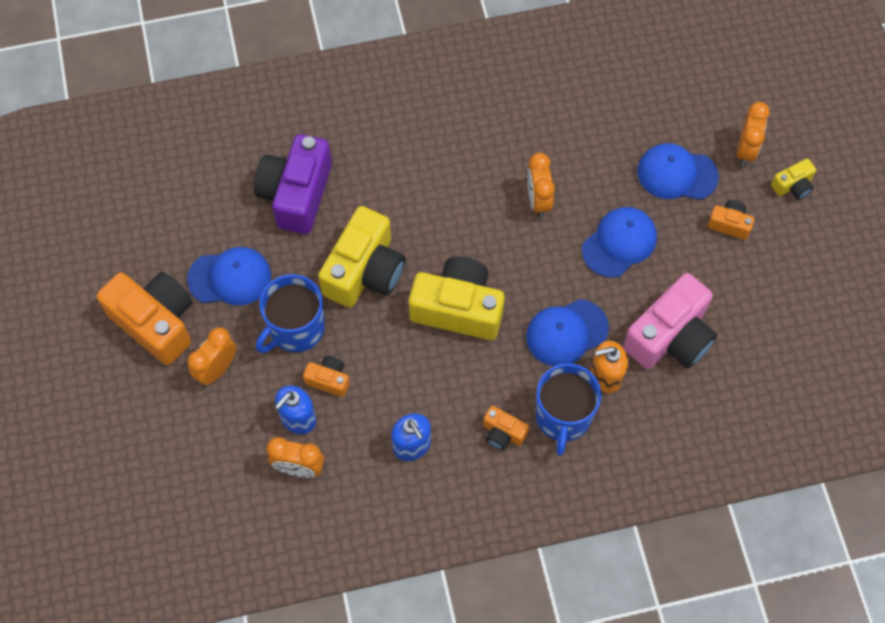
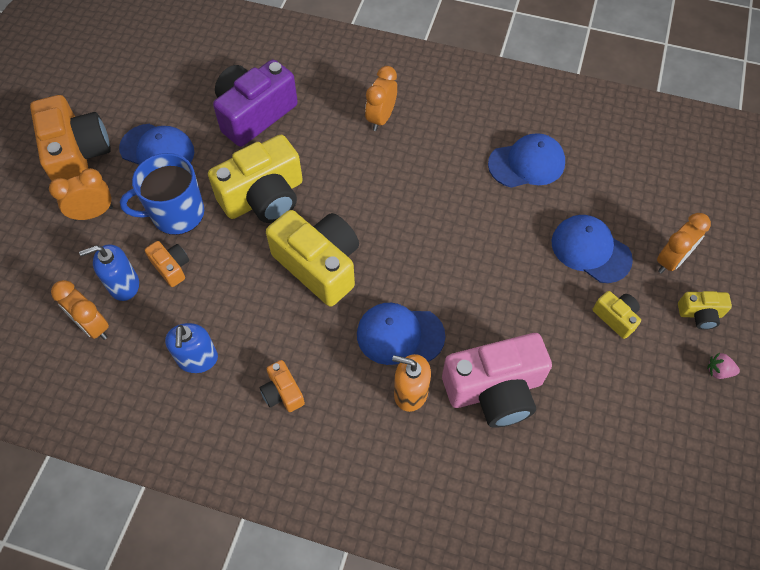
camera: 30 degrees right, 5 degrees down
(538, 200) = (449, 212): orange clock -> orange clock (381, 118)
(563, 417) = (346, 408): blue mug -> none
(619, 243) = (499, 282): blue cap -> blue cap (527, 163)
(729, 224) = (615, 317): orange camera -> yellow camera
(830, 227) = (718, 371): none -> pink strawberry

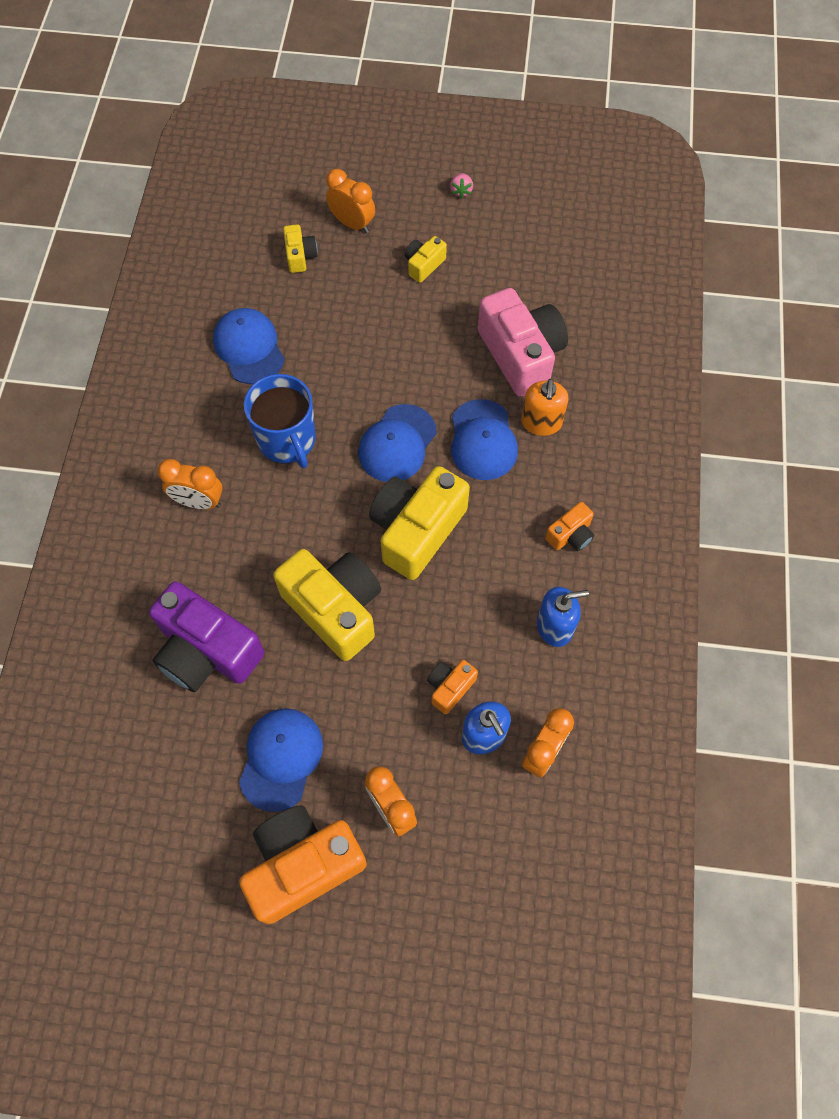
camera: 100 degrees left, 5 degrees up
(176, 214) = (375, 704): blue mug -> blue mug (287, 440)
(590, 250) = (352, 287): blue cap -> blue cap (397, 444)
(700, 314) = (406, 203): yellow camera -> yellow camera (300, 256)

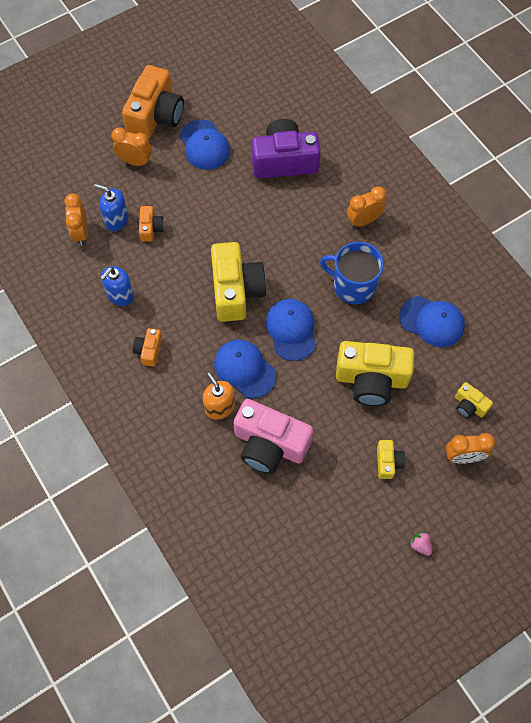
camera: 140 degrees right, 0 degrees up
(335, 609) = (241, 222): yellow camera -> yellow camera (371, 379)

